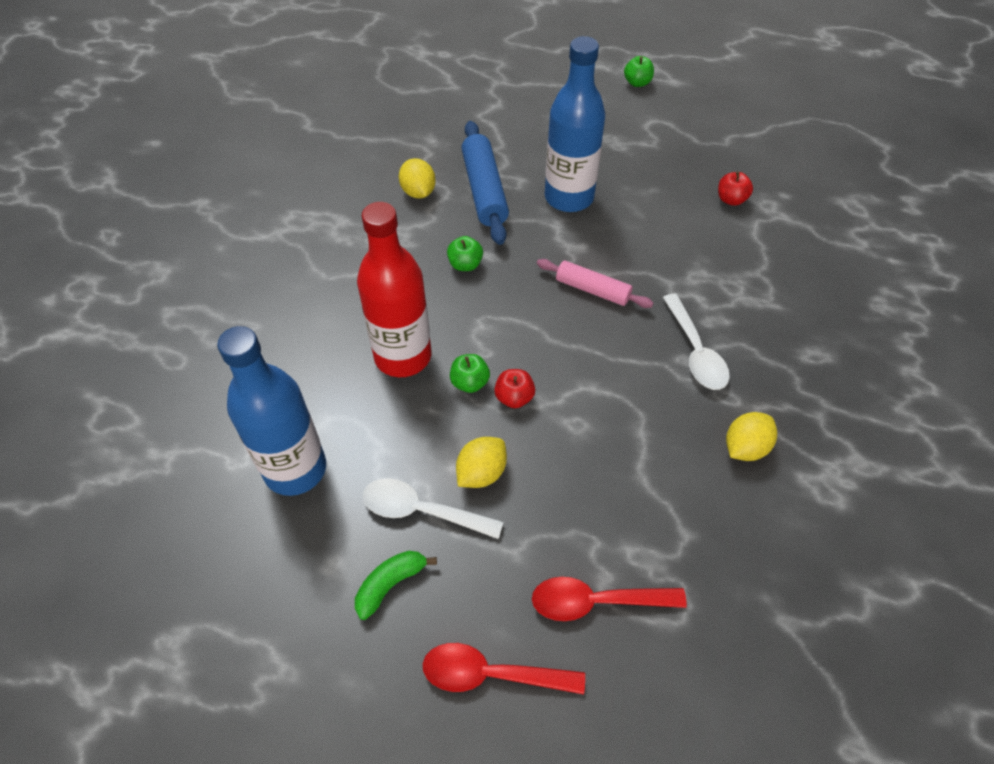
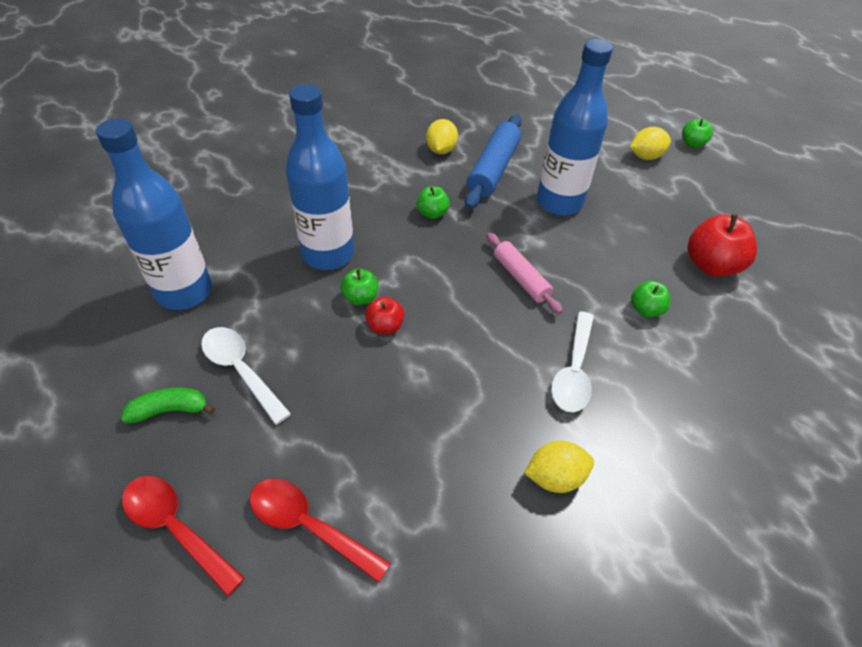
camera: 30 degrees right, 5 degrees down
(403, 356) = (328, 254): red bottle -> blue bottle
(481, 473) = (309, 368): yellow lemon -> yellow lemon (645, 156)
(710, 267) = (645, 309): none -> green apple
(731, 199) = (711, 265): red apple -> red apple, size x1.78

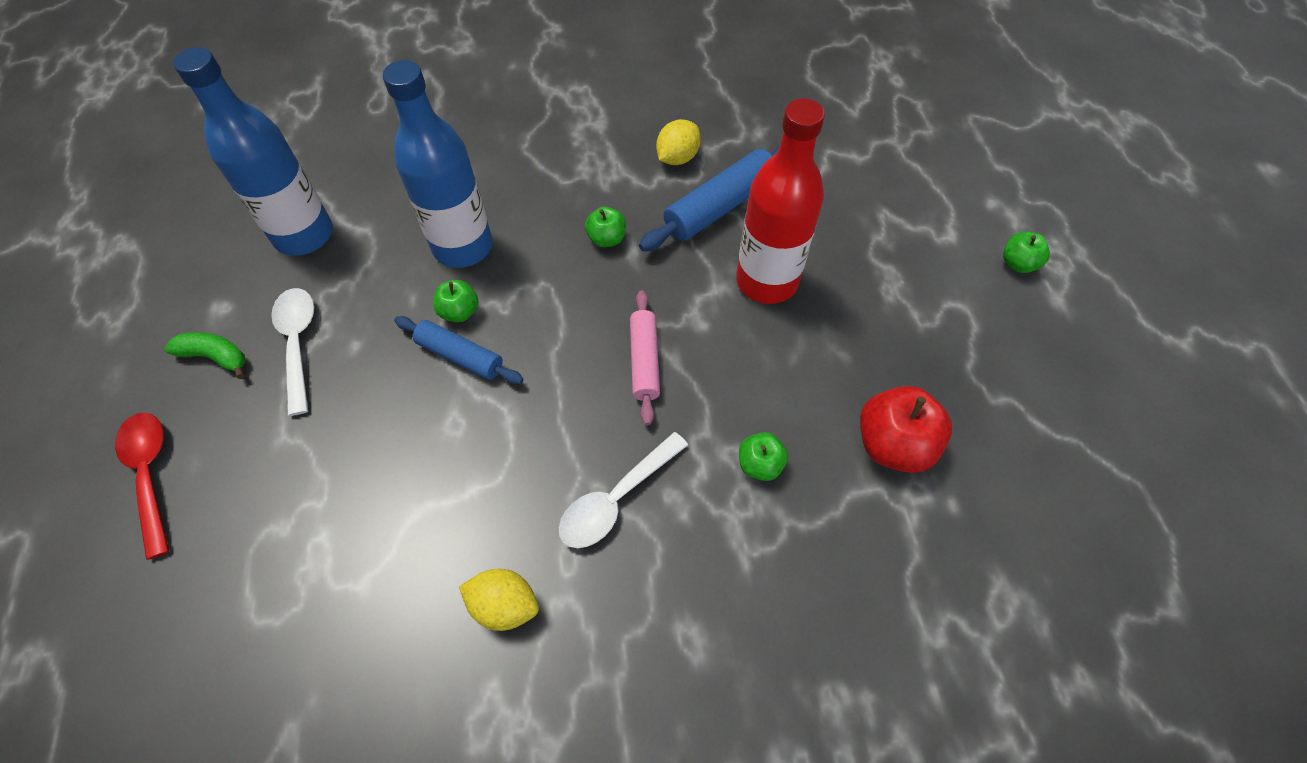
camera: 30 degrees right, 10 degrees up
(308, 525) = (252, 530): red spoon -> none
(385, 326) = (460, 356): red apple -> blue rolling pin
(559, 202) = (766, 281): blue bottle -> red bottle
(645, 156) = (934, 258): yellow lemon -> none

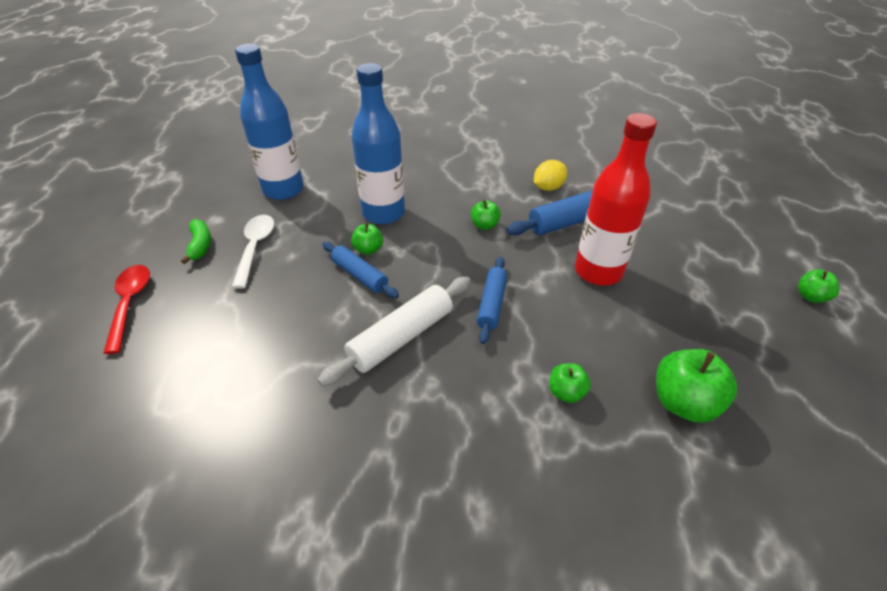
camera: 15 degrees right, 15 degrees down
(215, 357) = (200, 245): green banana -> green banana turned 45 degrees clockwise
(504, 605) = (336, 445): yellow lemon -> none
(542, 437) = (401, 337): none -> white rolling pin
(616, 499) = (444, 391): white spoon -> none
(644, 361) = (491, 304): pink rolling pin -> blue rolling pin
(893, 444) = (683, 402): red apple -> green apple

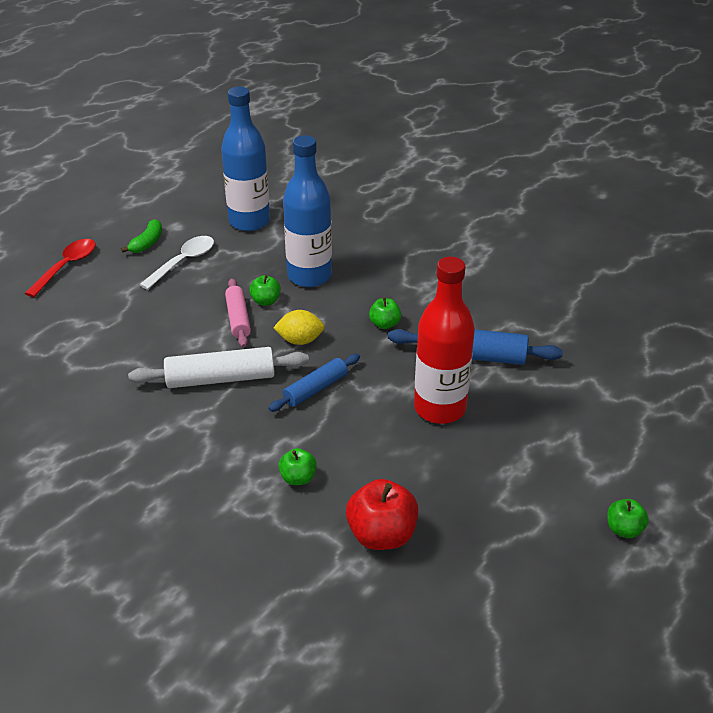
camera: 35 degrees right, 5 degrees down
(360, 275) = (238, 318): blue rolling pin -> pink rolling pin
(548, 187) = (487, 316): yellow lemon -> yellow lemon (300, 340)
(683, 402) = (381, 535): green apple -> red apple

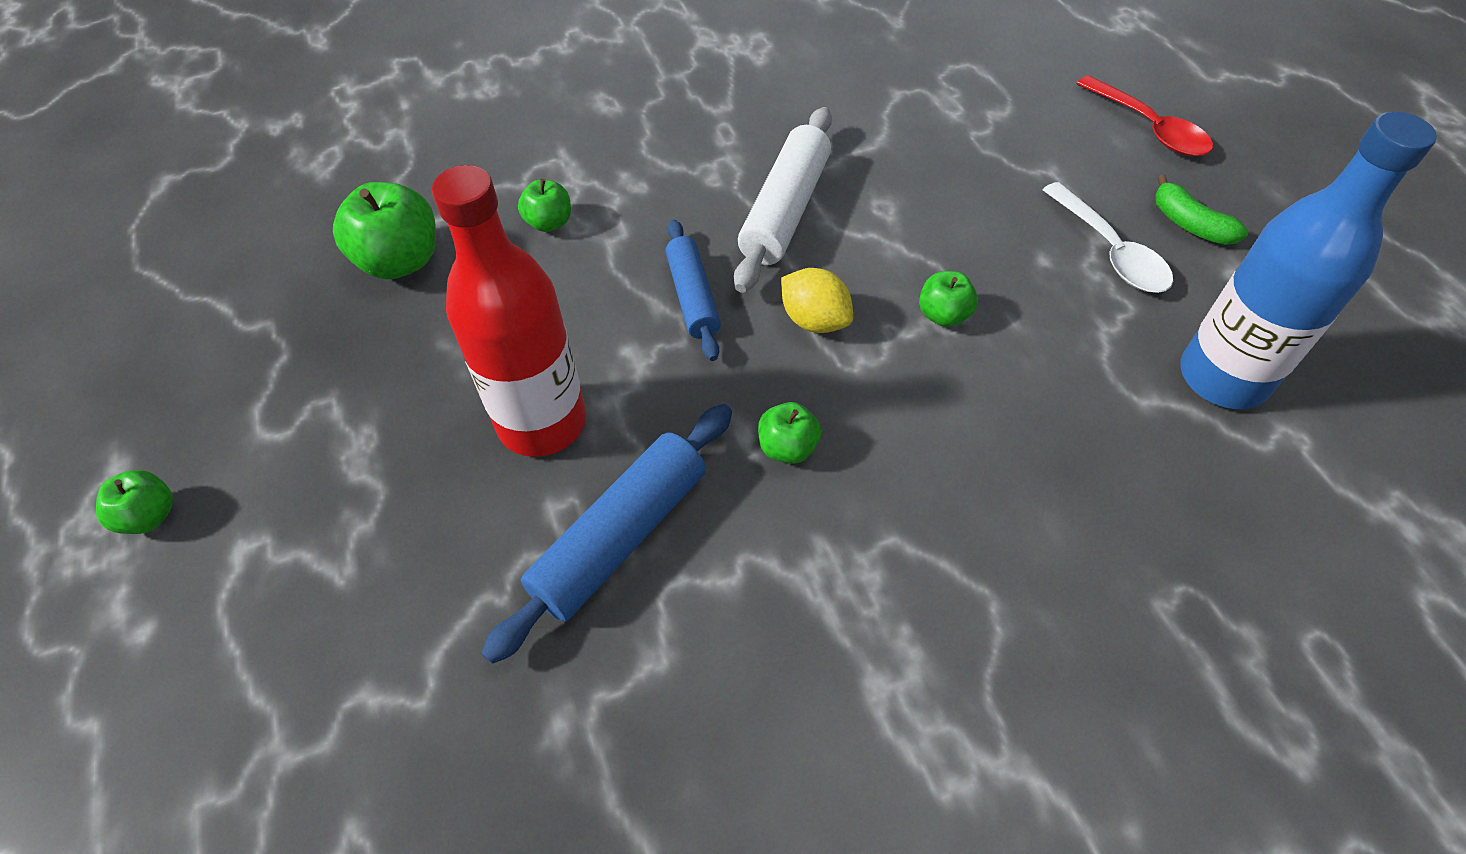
camera: 120 degrees right, 15 degrees up
(238, 318) = (914, 268): pink rolling pin -> none
(300, 340) = (814, 320): yellow lemon -> yellow lemon turned 75 degrees counterclockwise
(309, 276) = (990, 399): blue bottle -> none
(381, 535) = (400, 261): red apple -> green apple

